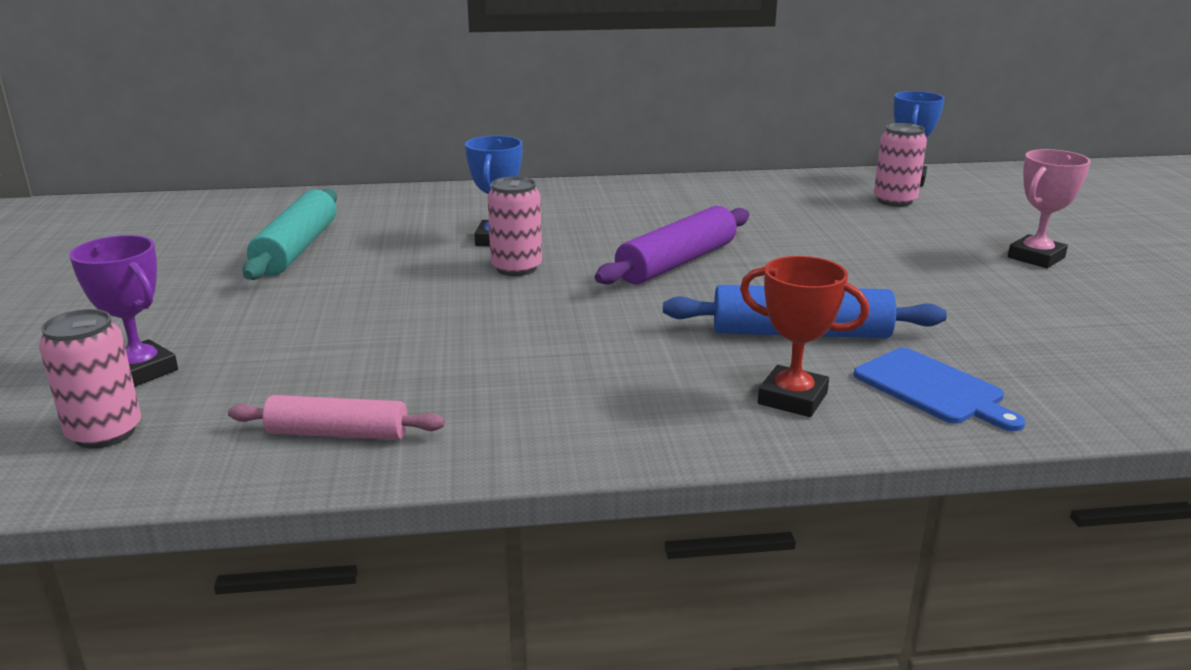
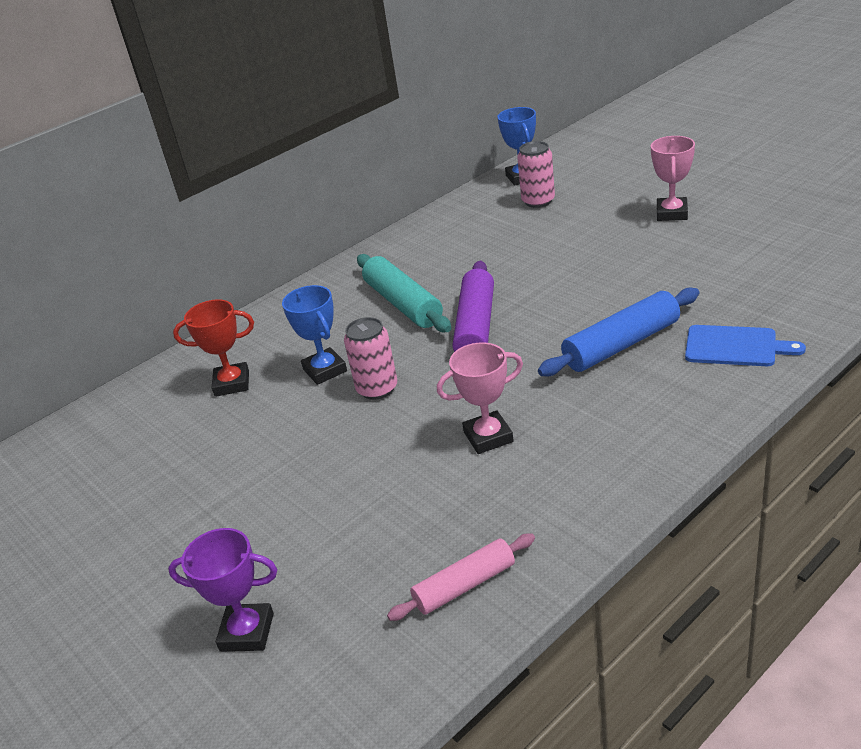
camera: 30 degrees left, 10 degrees up
(105, 433) = (309, 690): pink can -> none
(297, 249) = (181, 462): turquoise rolling pin -> turquoise rolling pin (403, 303)
(549, 341) = (488, 437): none -> pink trophy
(792, 398) = (678, 396): red trophy -> red trophy (232, 383)

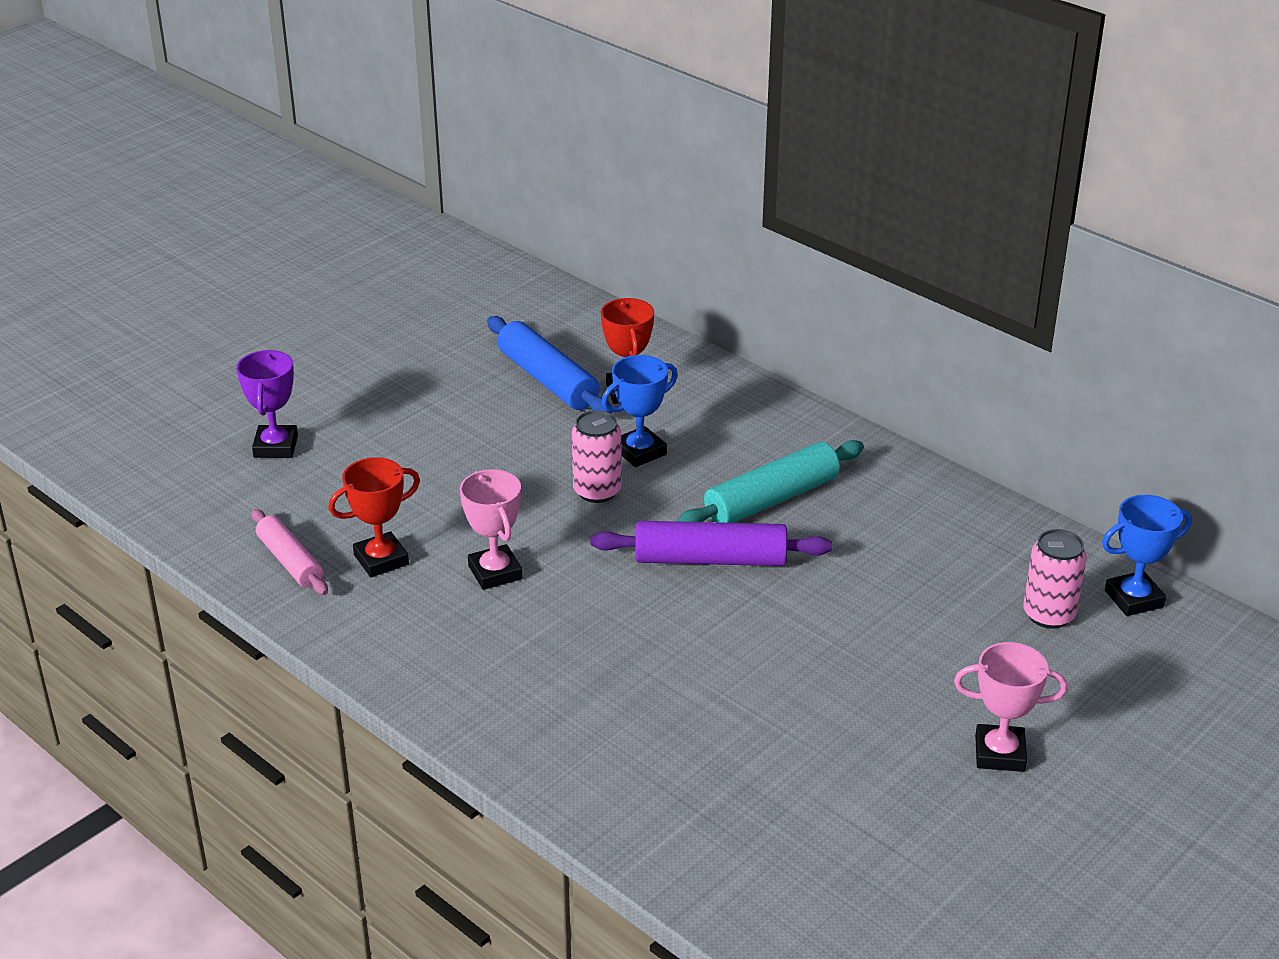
camera: 80 degrees right, 0 degrees up
(465, 514) = (381, 560): none -> red trophy
(621, 345) = (649, 679): blue rolling pin -> blue rolling pin (547, 380)
(735, 346) = (627, 777): blue cutting board -> none

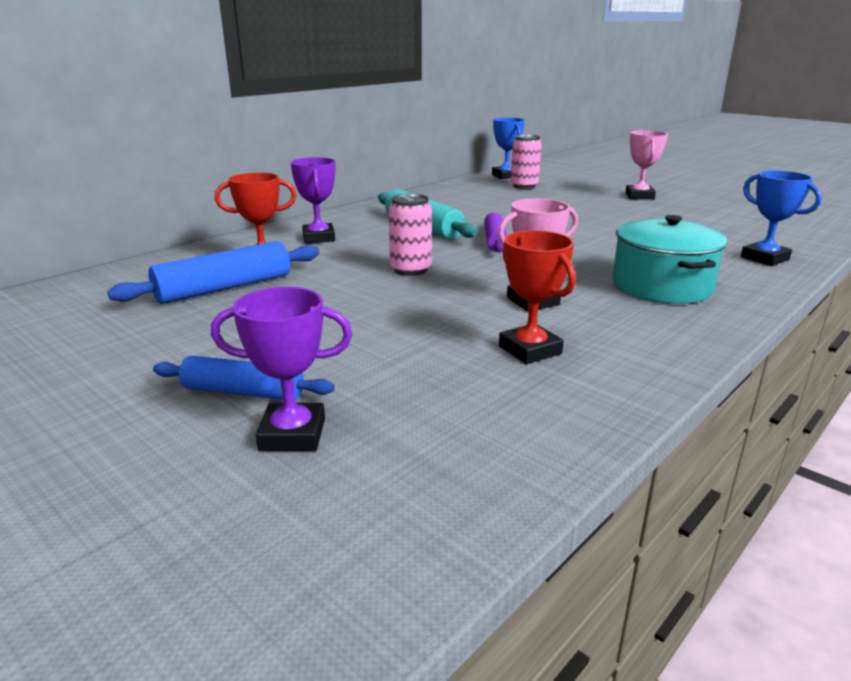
camera: 90 degrees left, 10 degrees down
(290, 561) = (549, 402): pink rolling pin -> none
(337, 419) = (243, 392): none -> blue rolling pin
(532, 677) = (661, 286): none -> turquoise pot
(640, 452) = (356, 258): blue trophy -> blue trophy (764, 258)
(710, 560) = (495, 240): purple rolling pin -> purple rolling pin, size x0.65
(716, 420) = (318, 238): none -> purple trophy

